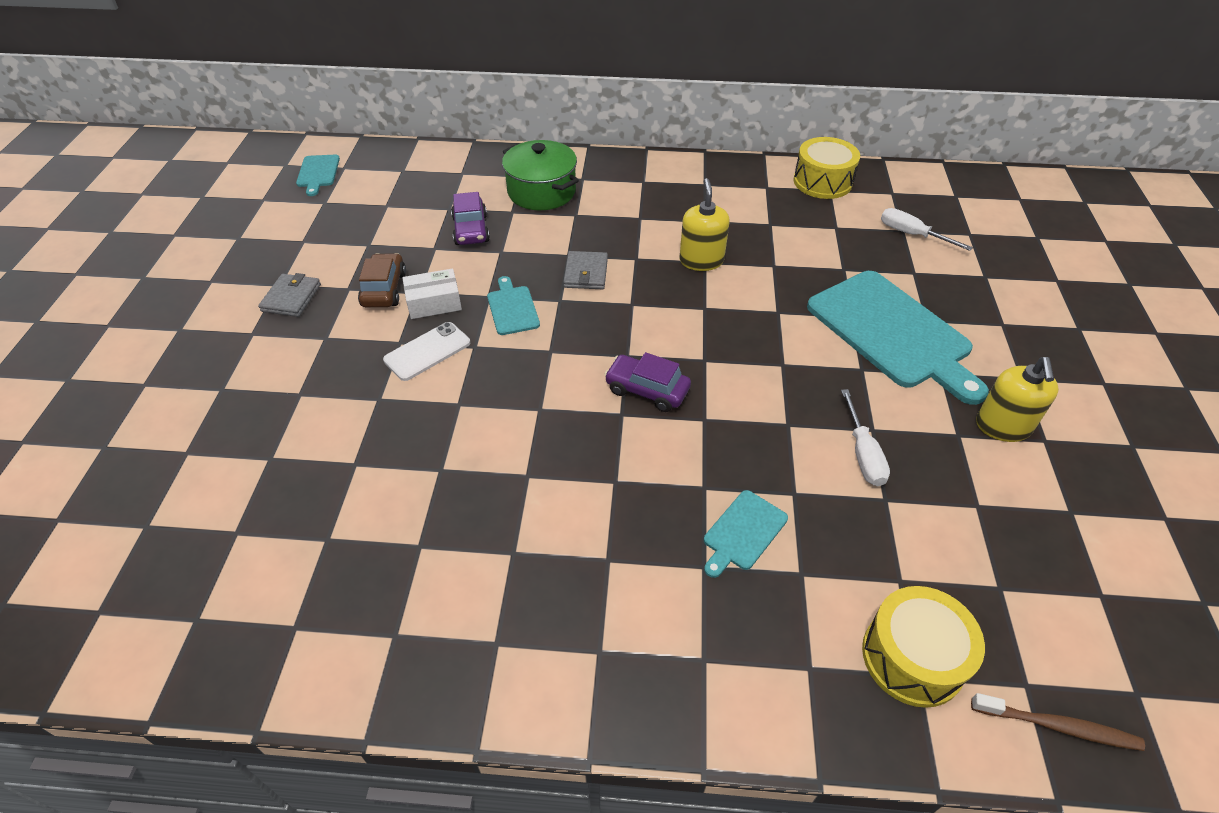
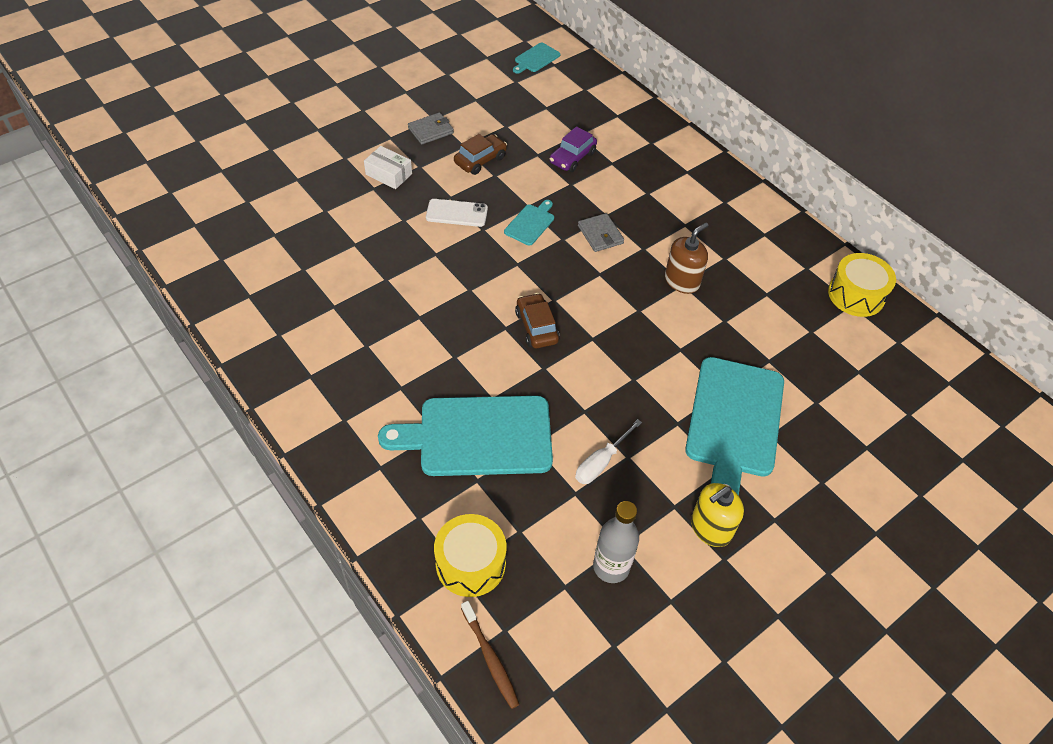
camera: 45 degrees right, 5 degrees up
(434, 303) = (495, 188): white box -> white box (389, 174)
(541, 192) = (648, 162): green pot -> none
(586, 273) = (600, 234): grey wallet -> grey wallet turned 75 degrees counterclockwise
(647, 390) = (536, 327): purple car -> brown car
(701, 260) = (682, 281): yellow soap dispenser -> brown soap dispenser
(743, 532) = (478, 436): turquoise cutting board -> turquoise cutting board, size x2.22
(912, 234) = (861, 379): white screwdriver -> none
(1000, 531) = (611, 567): none -> grey bottle

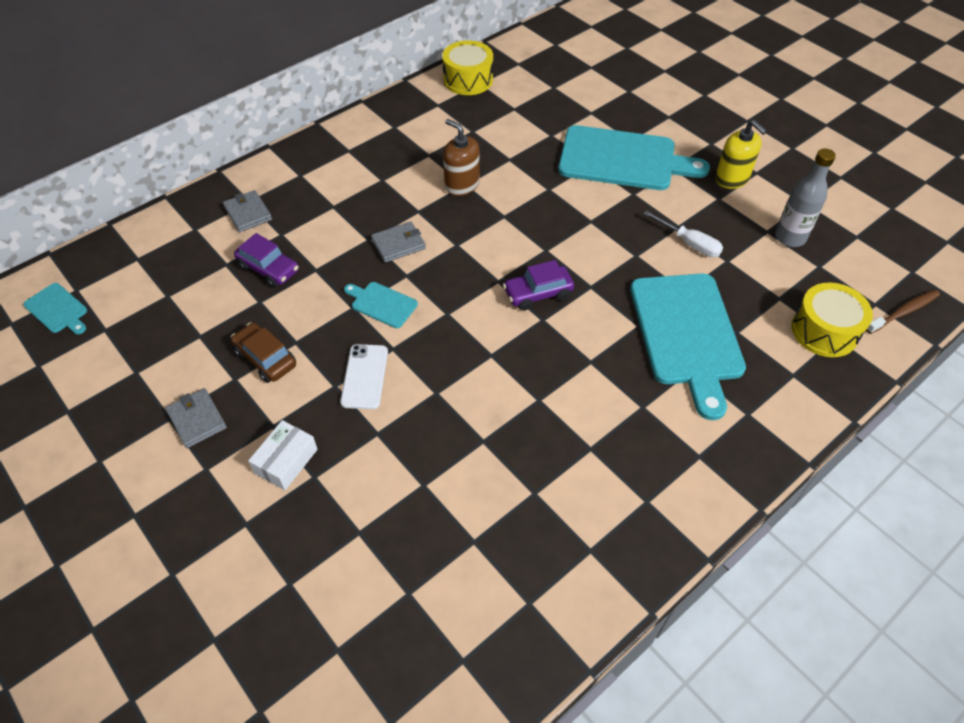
camera: 90 degrees left, 0 degrees up
(536, 327) = (538, 293): brown car -> purple car
(636, 143) = (248, 213): none -> grey wallet

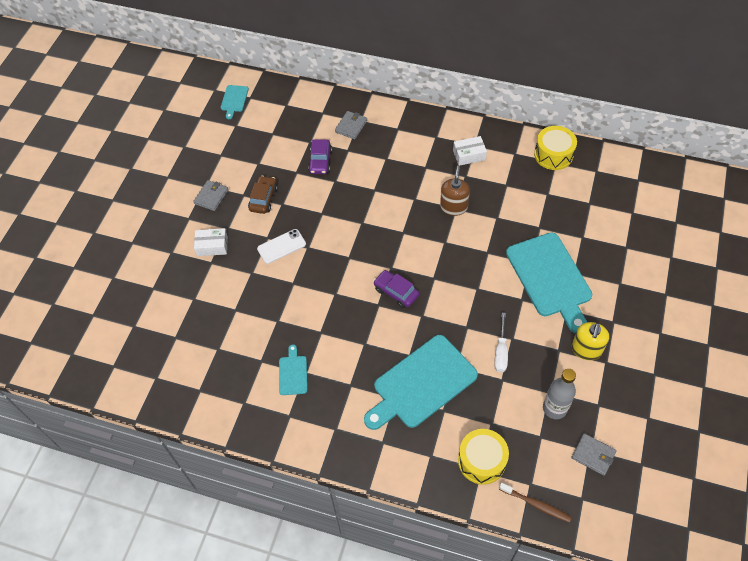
camera: 60 degrees right, 5 degrees up
(382, 304) = (333, 224): turquoise cutting board -> turquoise cutting board (293, 373)
(398, 244) = (382, 205): grey wallet -> grey wallet (593, 455)
(402, 138) = (469, 155): none -> white box

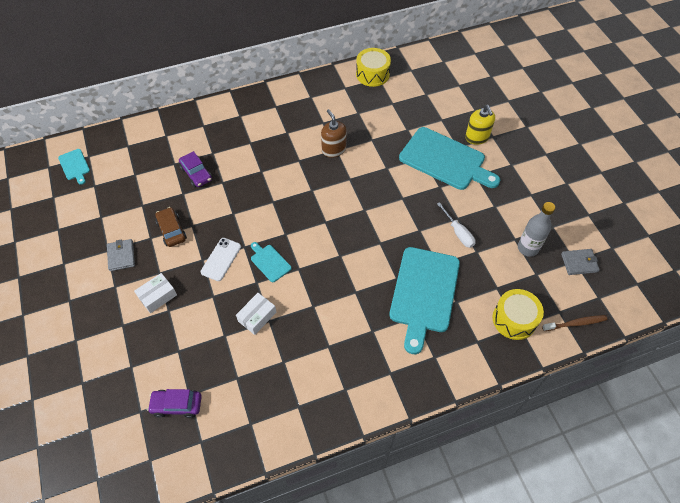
camera: 40 degrees left, 0 degrees up
(293, 373) = (318, 353): turquoise cutting board -> turquoise cutting board (269, 262)
(351, 126) = (199, 133): grey wallet -> none
(396, 292) = (345, 237): purple car -> purple car (177, 405)
(469, 155) = (312, 106): white box -> white box (257, 317)
(586, 349) = (511, 194): yellow soap dispenser -> yellow soap dispenser (477, 137)

